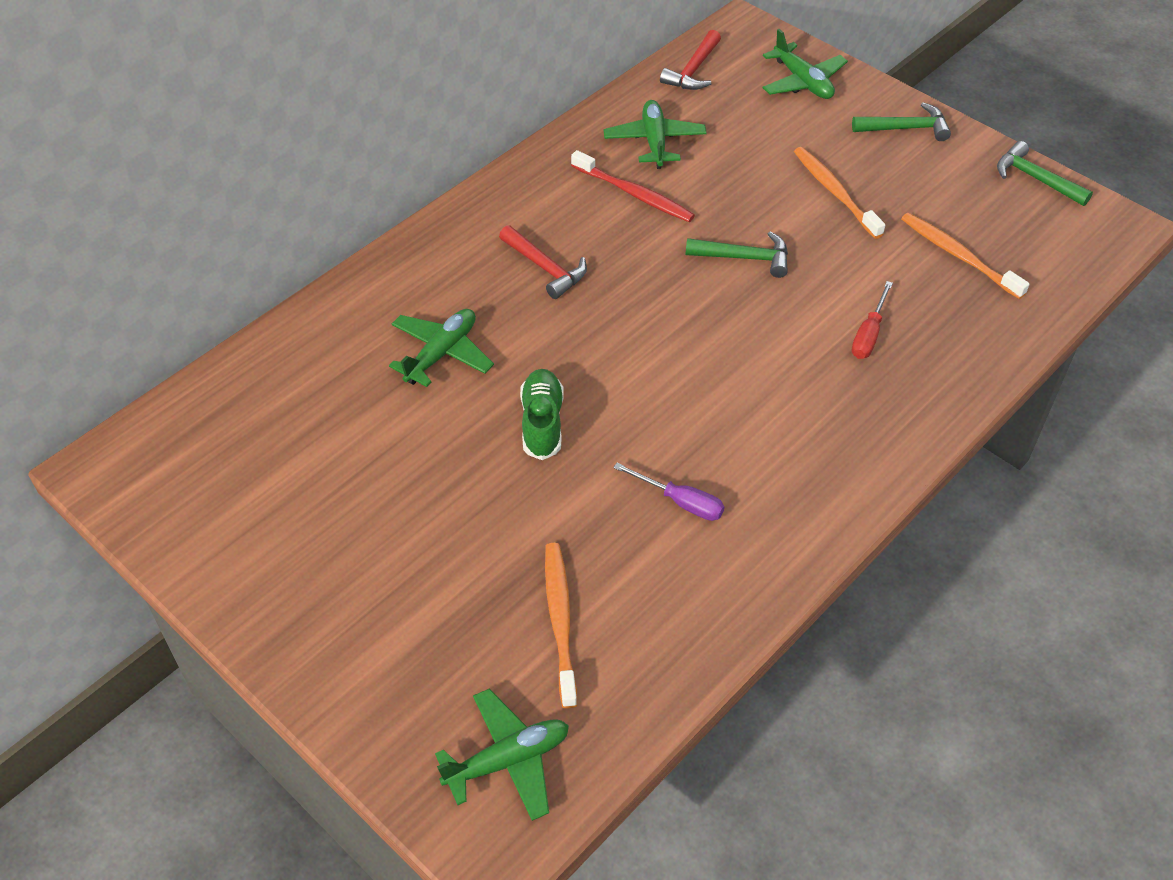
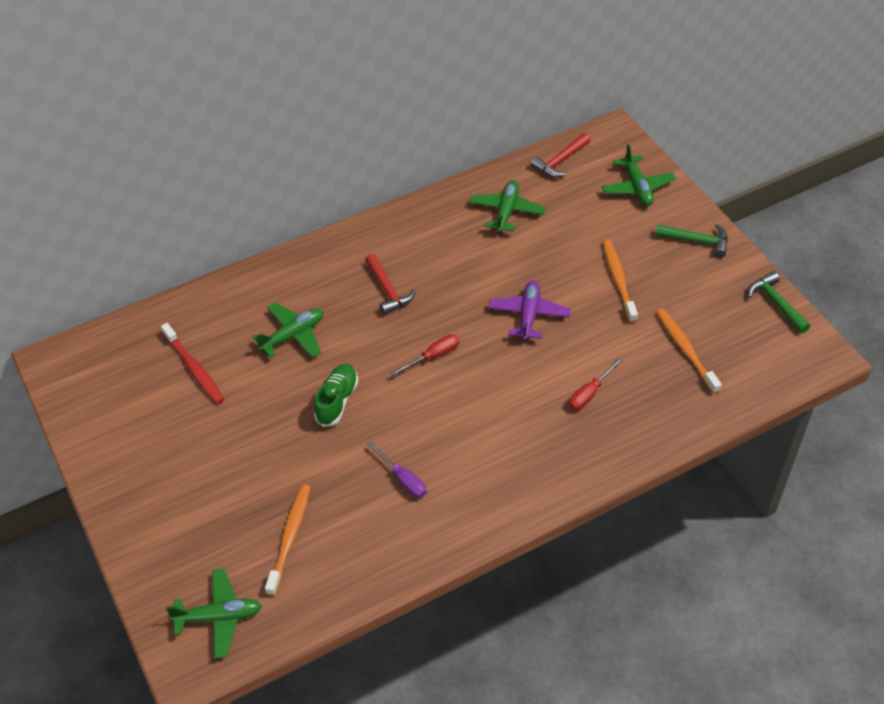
camera: 20 degrees right, 0 degrees up
(634, 194) = (474, 249): red toothbrush -> red toothbrush (194, 369)
(646, 336) = (433, 356): none -> red screwdriver
(744, 258) = (529, 315): green hammer -> purple plane

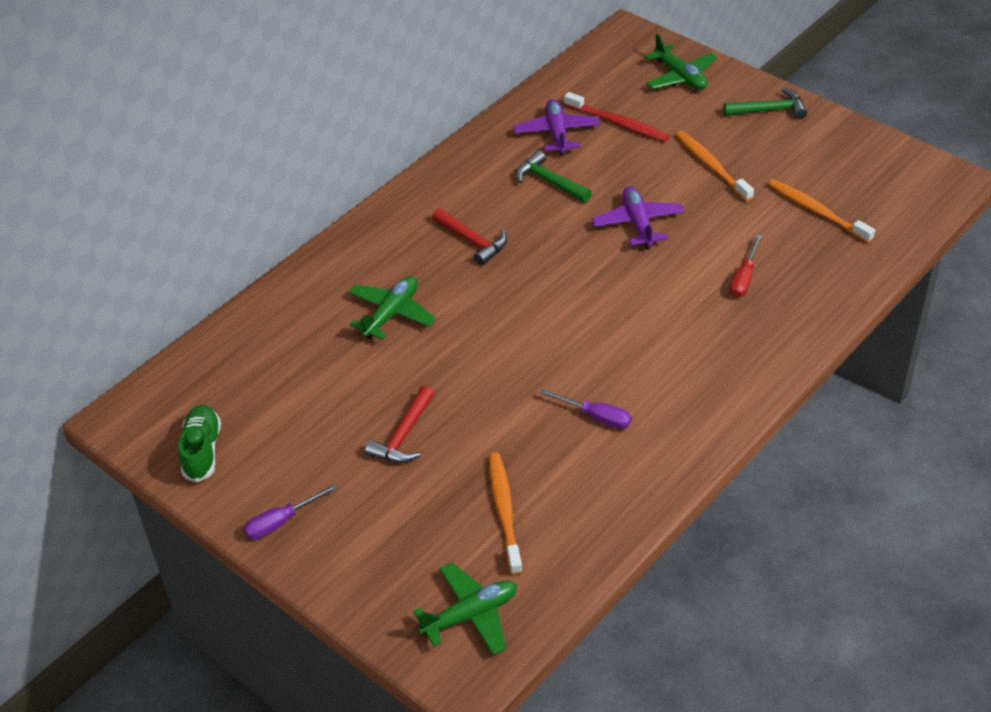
camera: 20 degrees left, 5 degrees down
(123, 487) = (281, 521): none -> purple screwdriver
(194, 369) = (296, 378): red toothbrush -> red toothbrush (618, 123)
(337, 401) = (478, 363): green shoe -> green shoe (202, 451)
(433, 356) = (559, 290): red screwdriver -> none
(506, 211) = (557, 133): green plane -> purple plane
(560, 161) = (586, 72): red hammer -> red hammer (403, 435)
(776, 303) = (880, 145): green hammer -> green hammer (549, 182)

